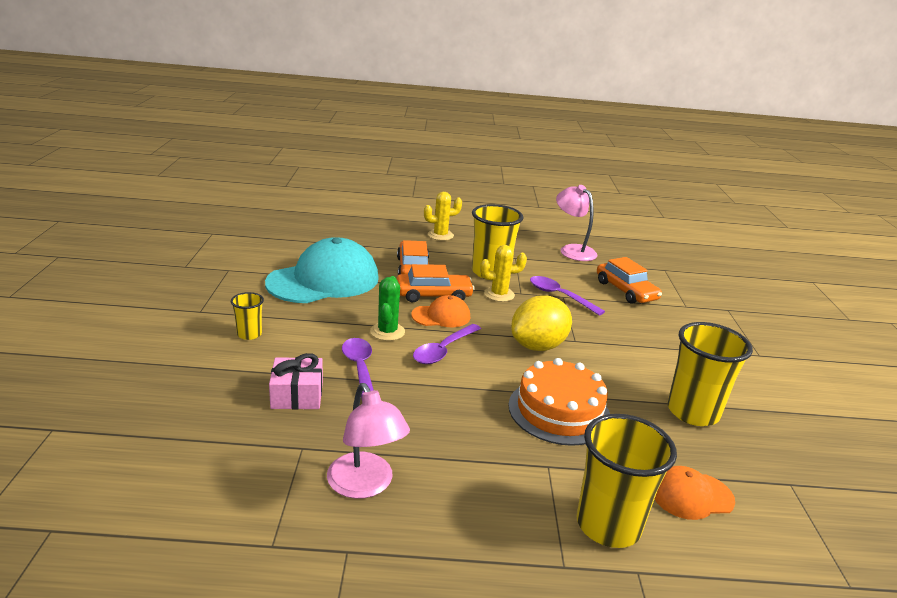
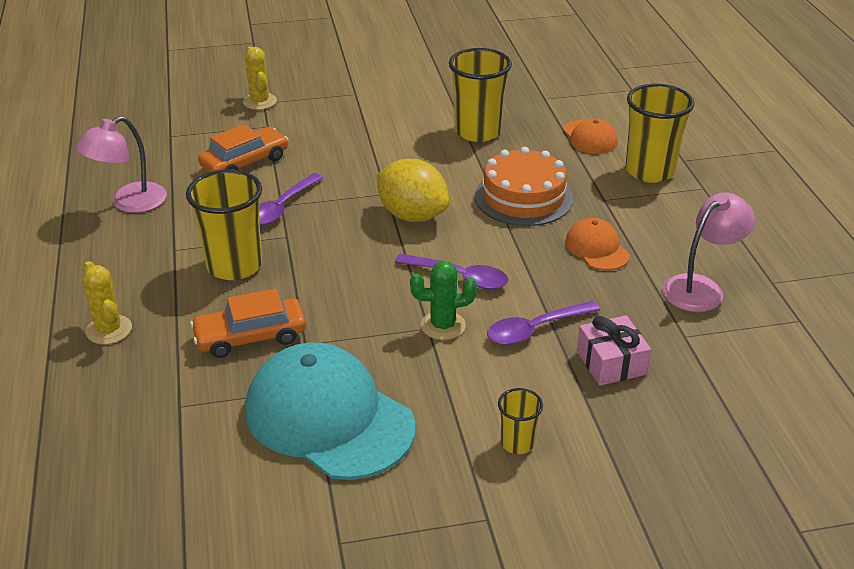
camera: 100 degrees left, 10 degrees up
(433, 295) = (326, 305): orange car -> none
(441, 316) = (381, 290): orange cap -> orange cap (597, 248)
(499, 294) = (299, 252): yellow cactus -> yellow cactus (259, 102)

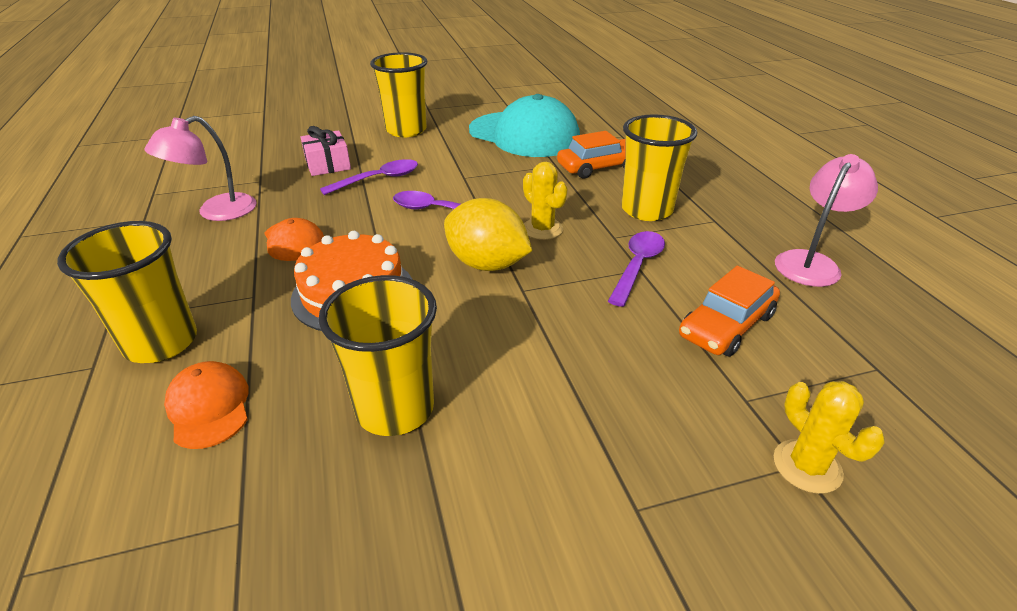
camera: 175 degrees right, 0 degrees up
(109, 330) = (708, 166): yellow cactus -> yellow cactus (542, 229)
(443, 325) = (452, 178): green cactus -> none
(517, 443) = (406, 130): yellow cup -> yellow cup, size x1.98

